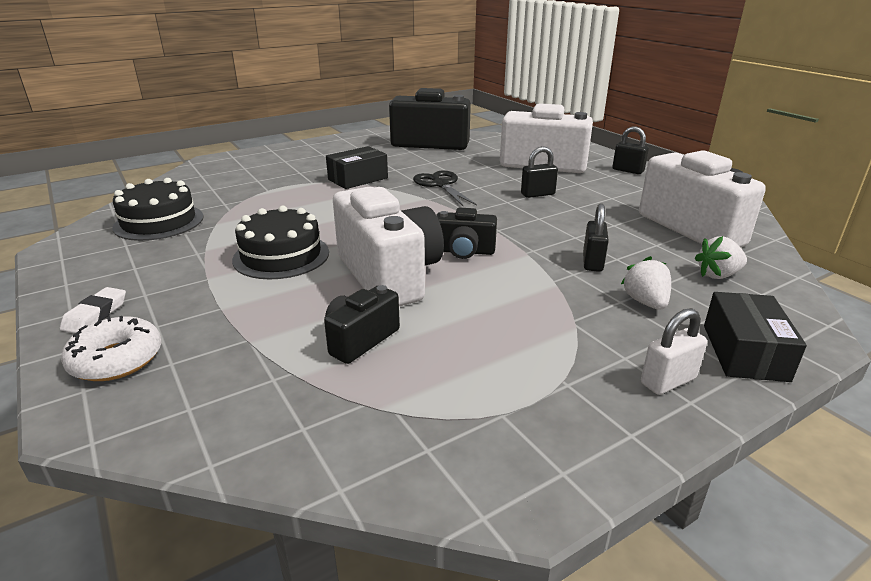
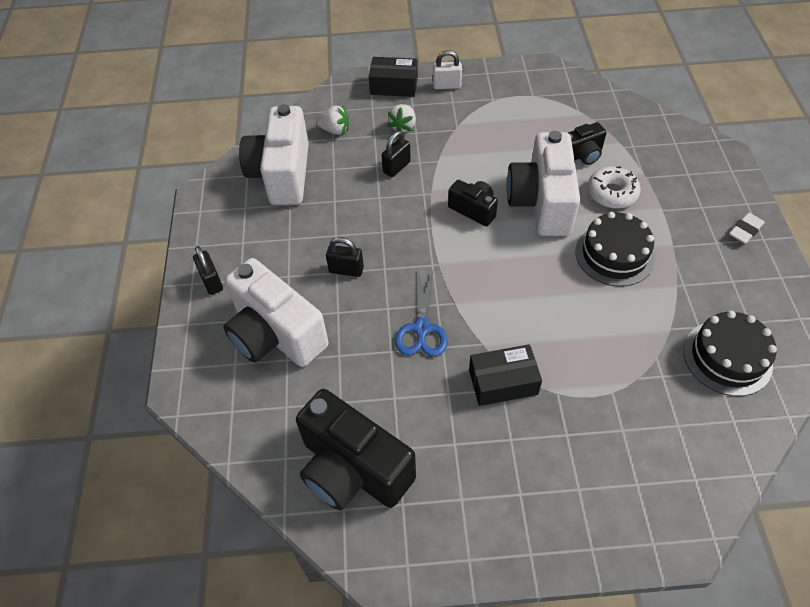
camera: 150 degrees left, 25 degrees up
(116, 359) = (719, 186): white donut -> white donut (612, 193)
(441, 185) = (422, 328): black scissors -> blue scissors
(744, 352) = (394, 85): black box -> black box turned 60 degrees clockwise

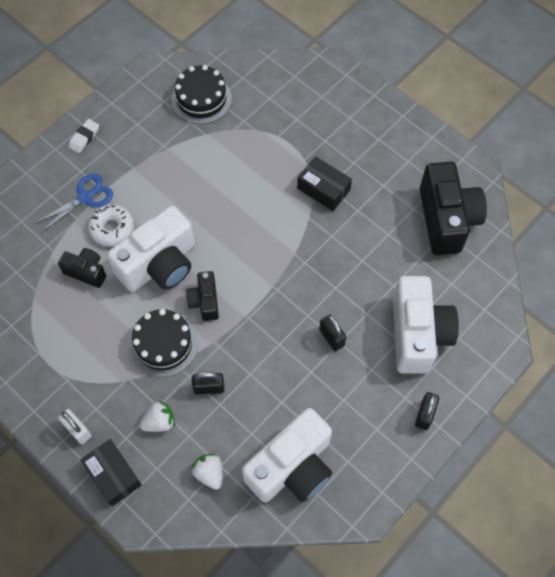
camera: 135 degrees left, 10 degrees up
(422, 328) = (330, 256): blue scissors -> blue scissors (85, 198)
(614, 255) = (171, 194): black cake -> black cake (163, 344)
(745, 231) = (84, 138): white eraser -> white eraser turned 60 degrees counterclockwise

